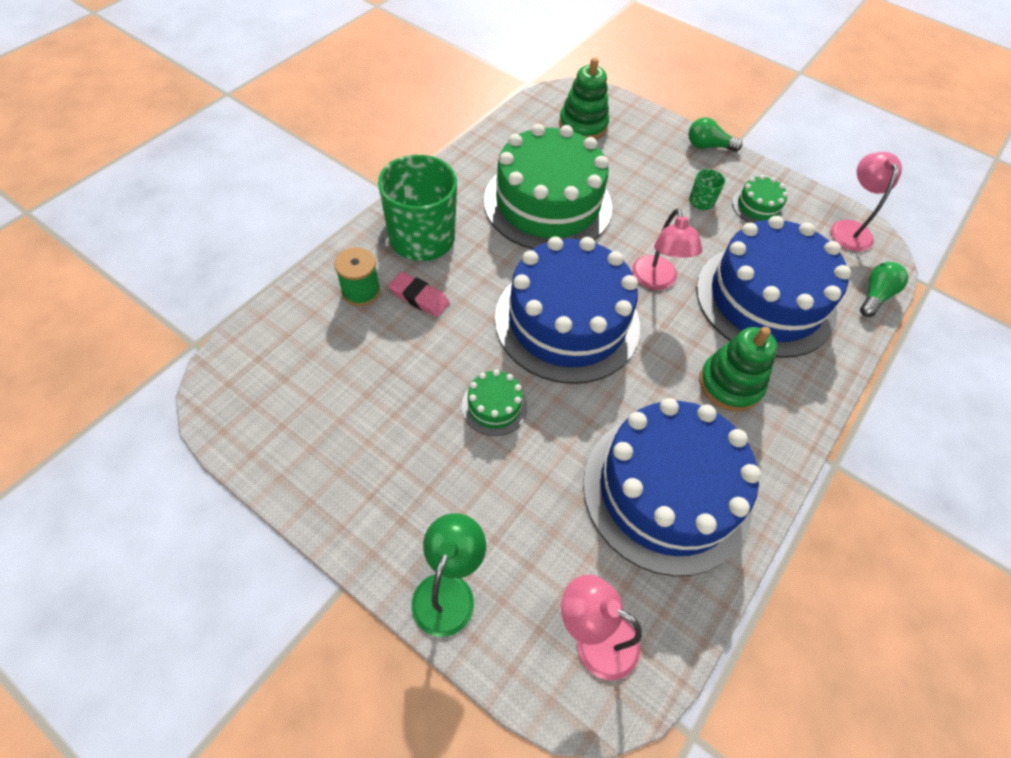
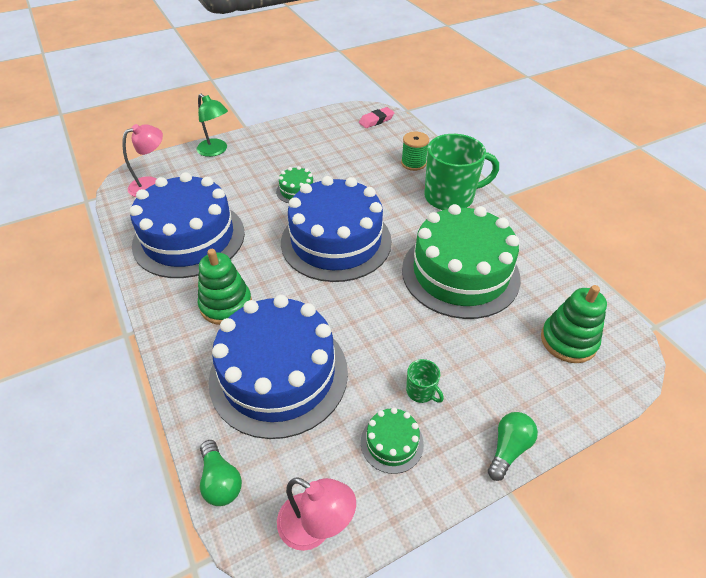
camera: 120 degrees right, 10 degrees down
(419, 297) = (395, 183): pink eraser -> pink eraser (376, 120)
(656, 281) = (342, 307): pink lamp -> none

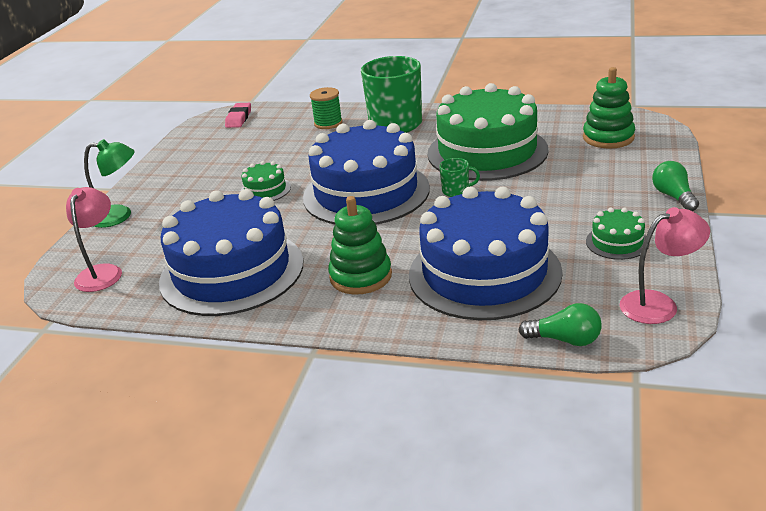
camera: 45 degrees left, 15 degrees down
(421, 391) = (583, 212): green mug -> green mug (456, 191)

